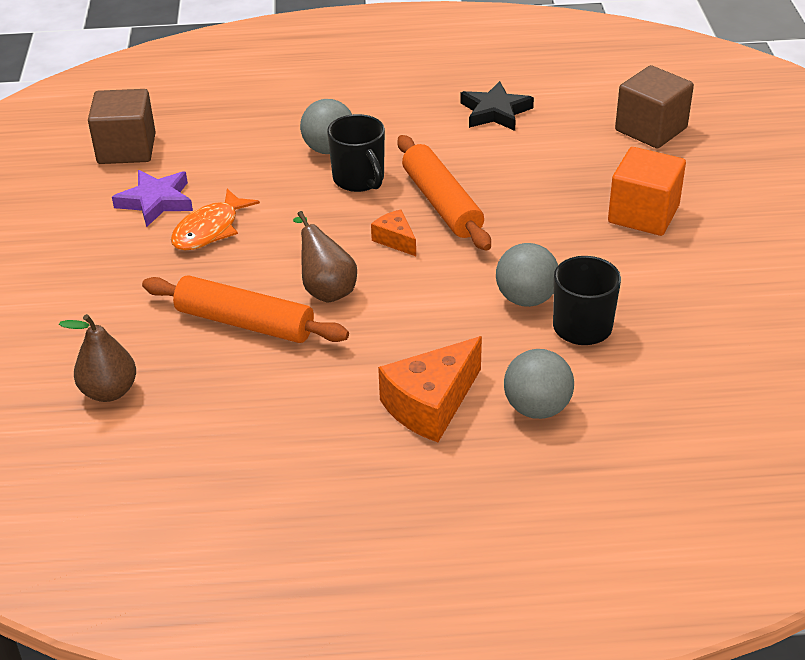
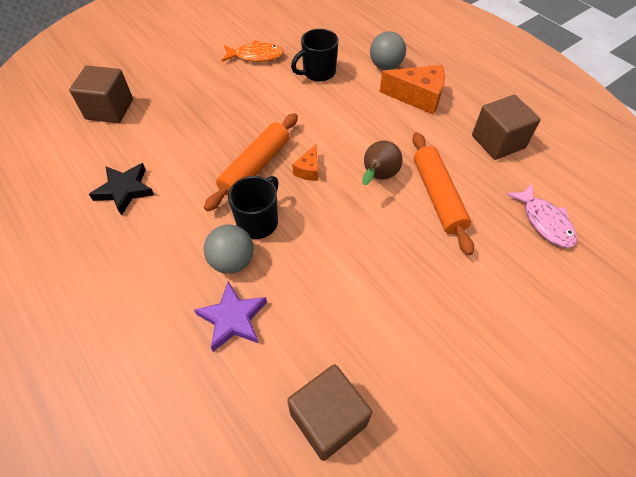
camera: 125 degrees left, 15 degrees up
(109, 391) = (544, 222): brown pear -> pink fish
(156, 201) = (376, 333): purple star -> purple star (233, 319)
(210, 230) = (377, 273): orange fish -> orange fish (256, 56)
(262, 436) = (498, 142): none -> brown cube
(526, 299) = (315, 97): grey ball -> none
(643, 214) = (207, 83): orange cube -> none

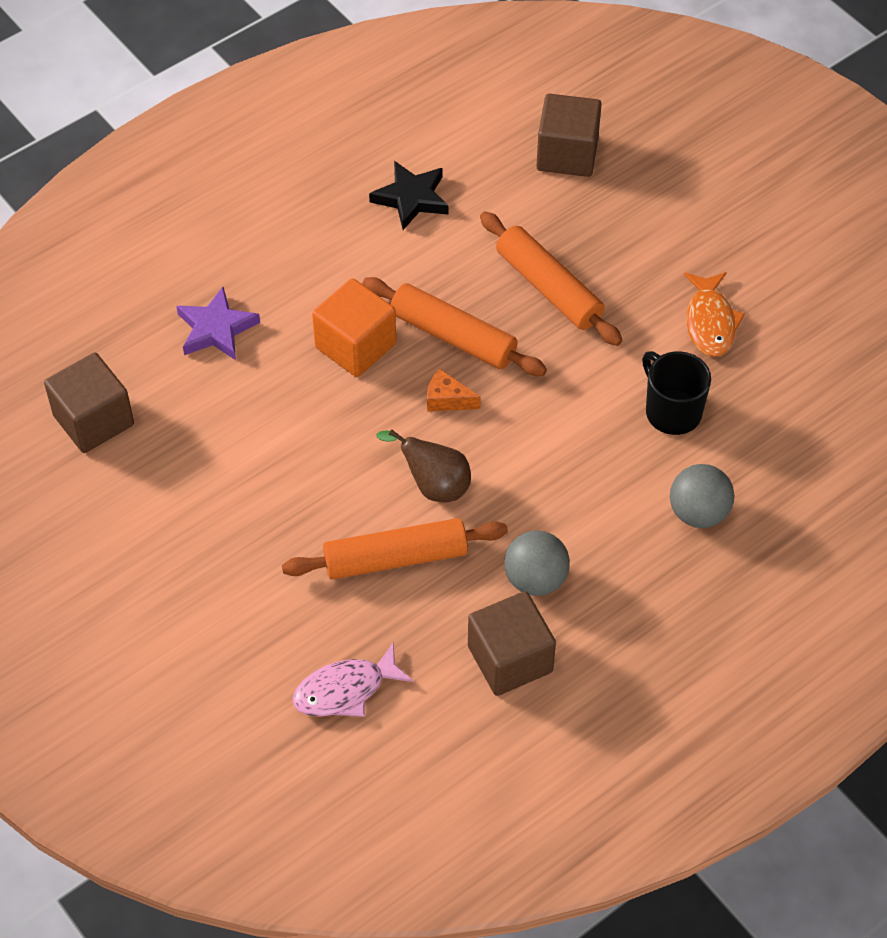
camera: 90 degrees right, 0 degrees up
(220, 120) = (549, 288): none -> orange rolling pin
(232, 261) = (295, 322): grey ball -> grey ball (535, 579)
(258, 221) = (355, 345): black mug -> orange cube
(418, 97) = (616, 555): orange cheese -> none

